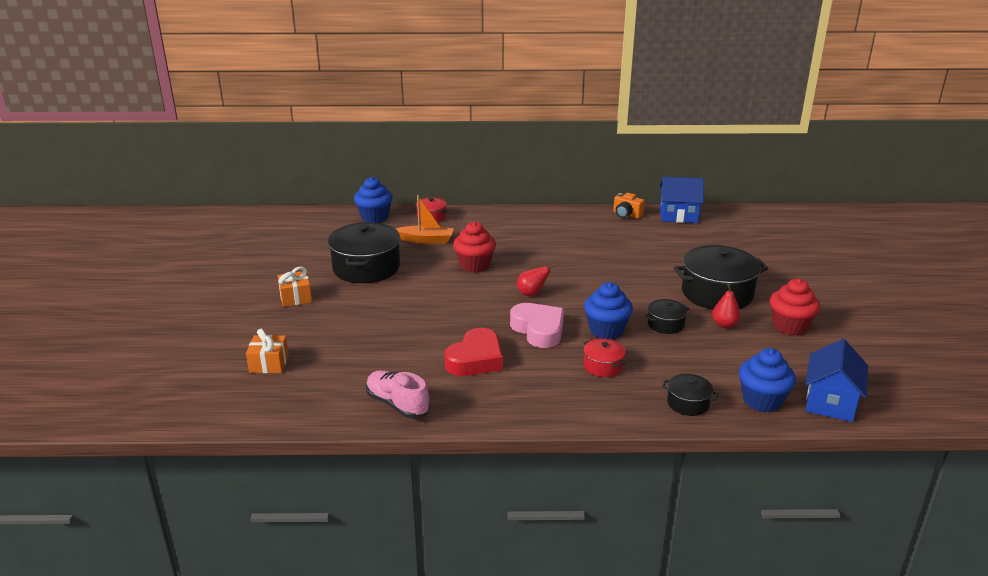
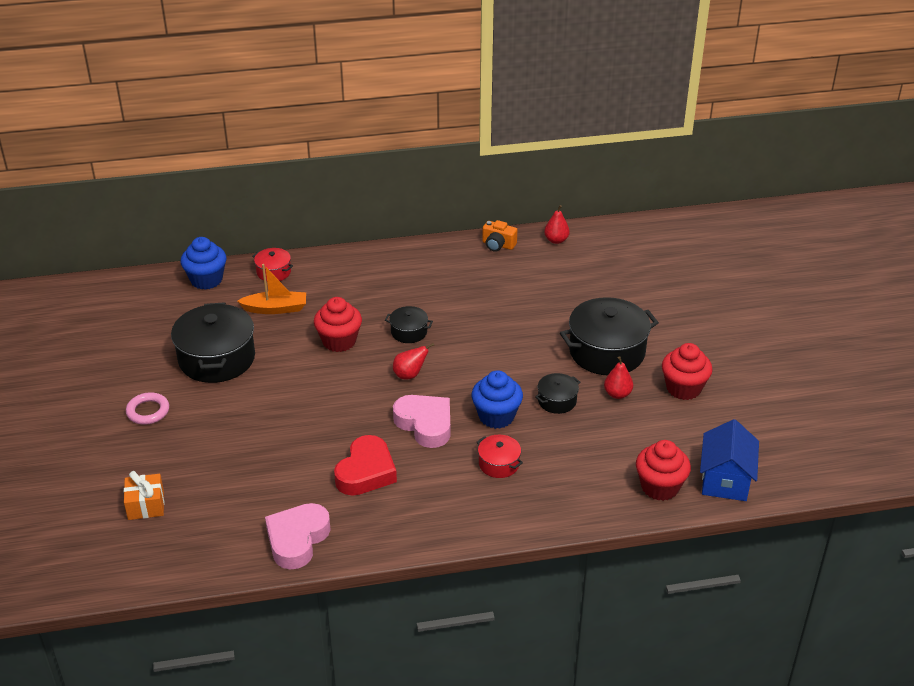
camera: 10 degrees left, 10 degrees up
(296, 297) = (148, 411): orange gift -> pink ring
(397, 404) = (297, 539): pink shoe -> pink heart
(678, 215) = (556, 240): blue house -> red pear
(688, 403) = (588, 499): black pot -> black pot (409, 332)
(762, 401) = (660, 487): blue cupcake -> red cupcake

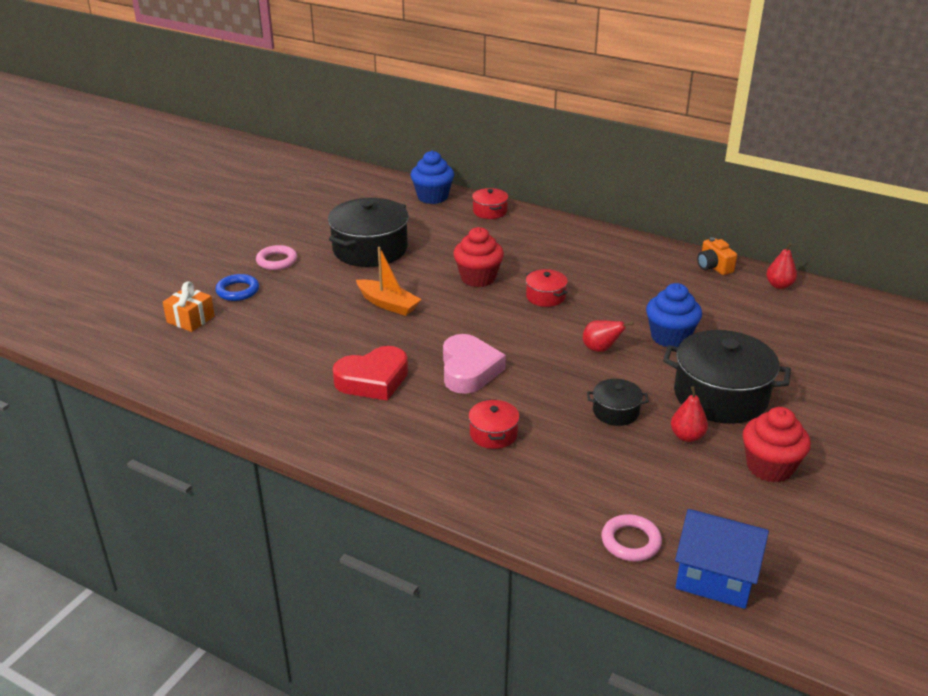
camera: 40 degrees right, 5 degrees down
(151, 457) = (238, 291): none -> blue ring
(275, 309) = (458, 235): orange boat -> orange boat (388, 304)
(297, 539) = (255, 399): pink heart -> none
(409, 332) = (545, 297): black pot -> red pot
(410, 375) = (504, 327): red pear -> red pear (600, 349)
(496, 416) = (540, 395): blue cupcake -> blue cupcake (670, 337)
(660, 487) = (630, 541): red cupcake -> pink ring
(725, 480) = (715, 577): blue house -> blue house turned 60 degrees clockwise

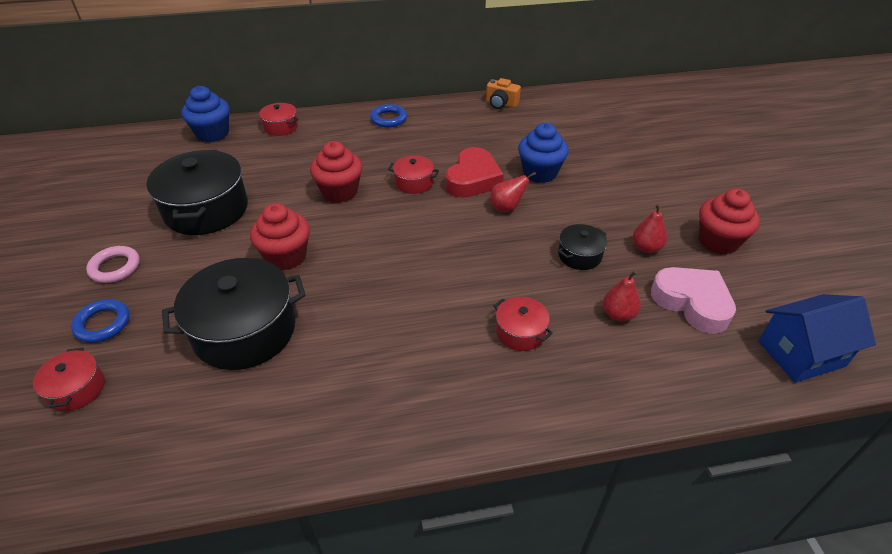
camera: 40 degrees left, 10 degrees up
(190, 319) = (76, 389): orange gift -> red pot
(373, 380) = (359, 343): red heart -> red heart (473, 179)
(388, 304) = (286, 256): orange boat -> red cupcake
(469, 370) = (431, 282): pink heart -> pink heart (692, 303)
(587, 239) = (388, 119): none -> blue ring
(630, 541) = (723, 363): pink ring -> none
(720, 396) = (625, 202): black pot -> black pot (245, 331)
(779, 285) = (556, 100): red pear -> red pear (618, 314)

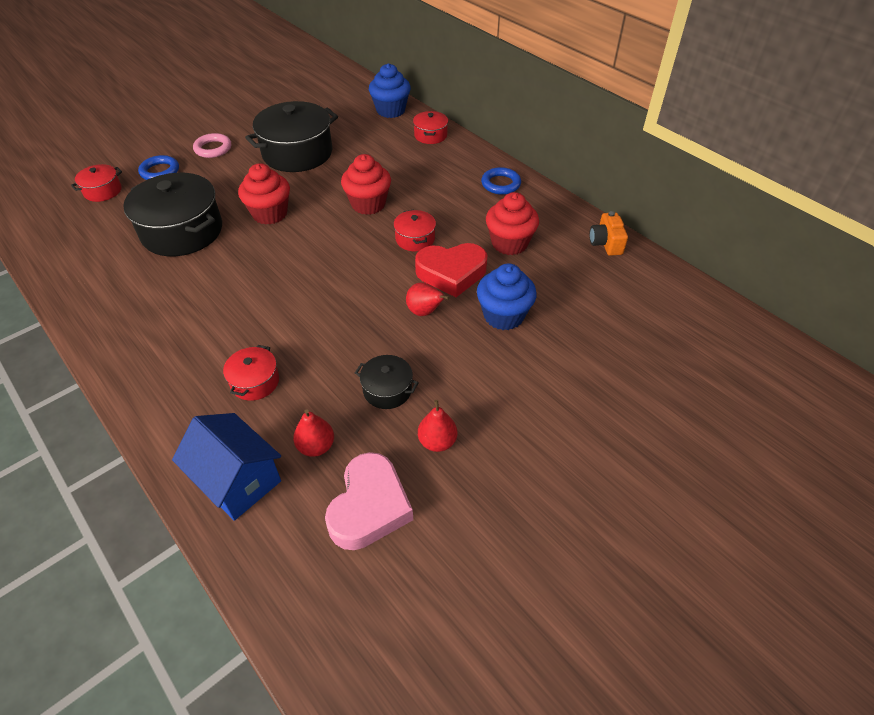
camera: 60 degrees right, 5 degrees up
(718, 241) = (497, 509): red cupcake -> red cupcake (509, 243)
(801, 354) = (340, 635): blue house -> blue house (238, 480)

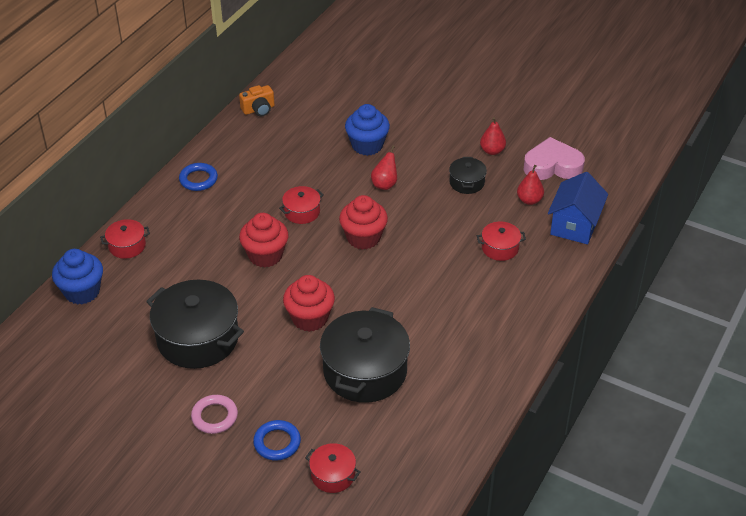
camera: 110 degrees left, 5 degrees down
(451, 273) = (334, 181): red heart -> none
(509, 243) = (282, 158): red cupcake -> red cupcake (363, 238)

